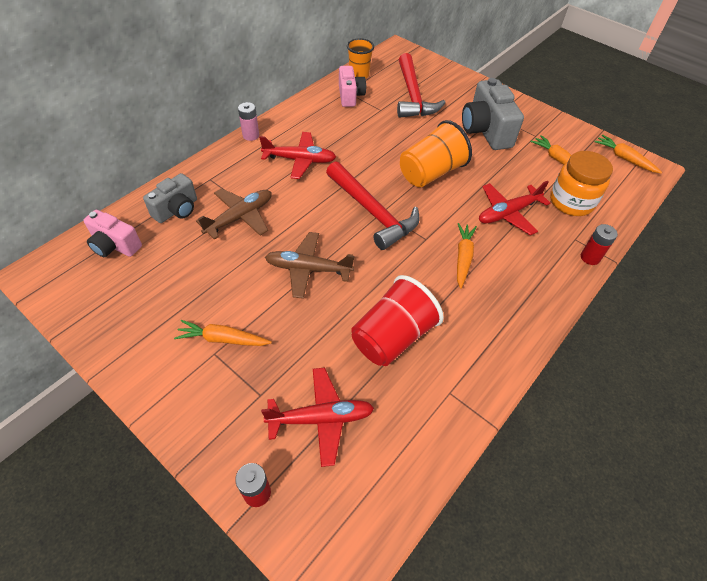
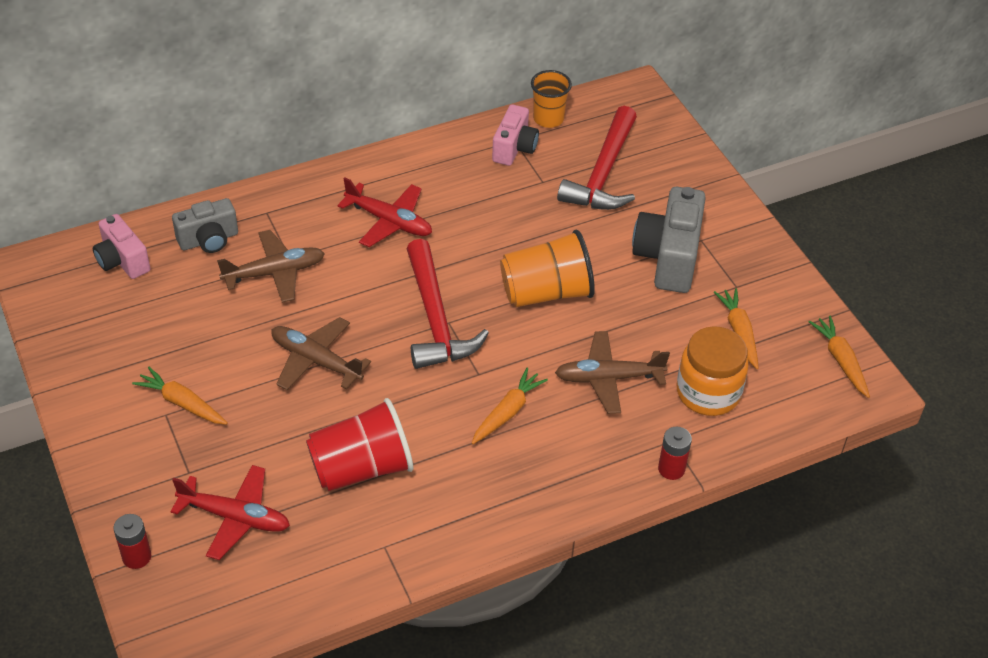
camera: 25 degrees right, 5 degrees down
(251, 135) = (348, 168): pink battery -> none
(508, 213) = (608, 378): red plane -> brown plane

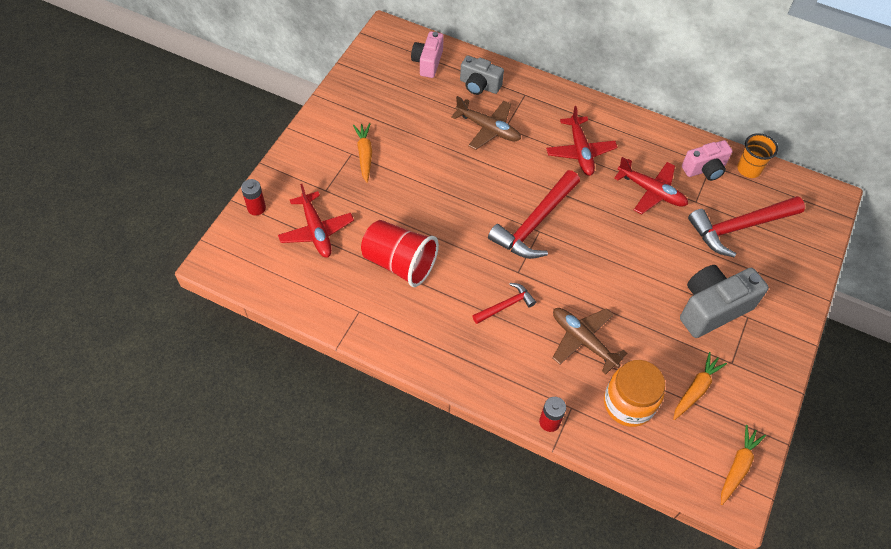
camera: 50 degrees right, 10 degrees up
(315, 360) = (449, 190): brown plane -> none
(496, 204) = (651, 191): none -> red plane
(507, 412) = (505, 305): orange carrot -> red hammer
(546, 292) = (613, 263): orange cup -> none

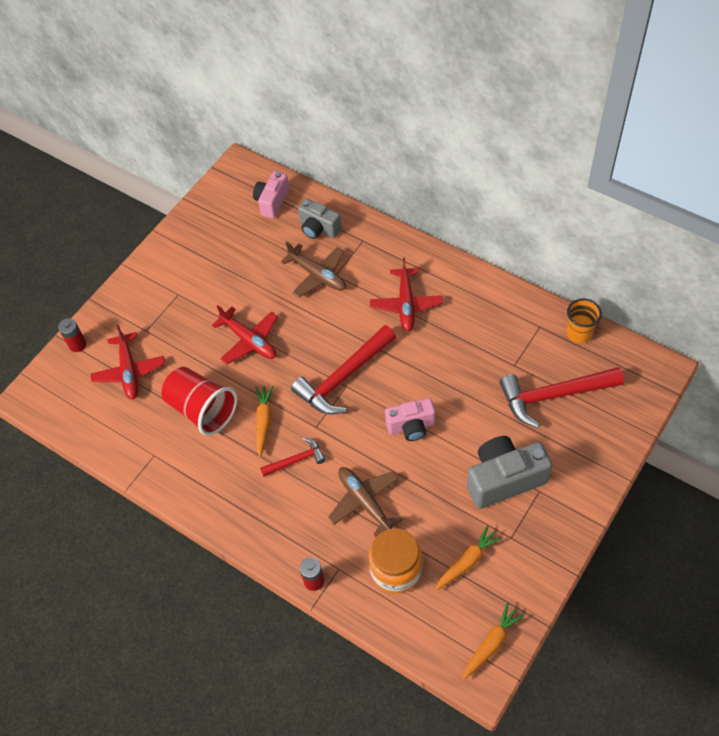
camera: 15 degrees right, 0 degrees up
(364, 155) = (190, 296): orange carrot -> orange carrot (264, 421)
(651, 191) = (470, 351): red plane -> red plane (249, 341)
(704, 169) = (532, 331): pink camera -> pink camera (411, 426)

